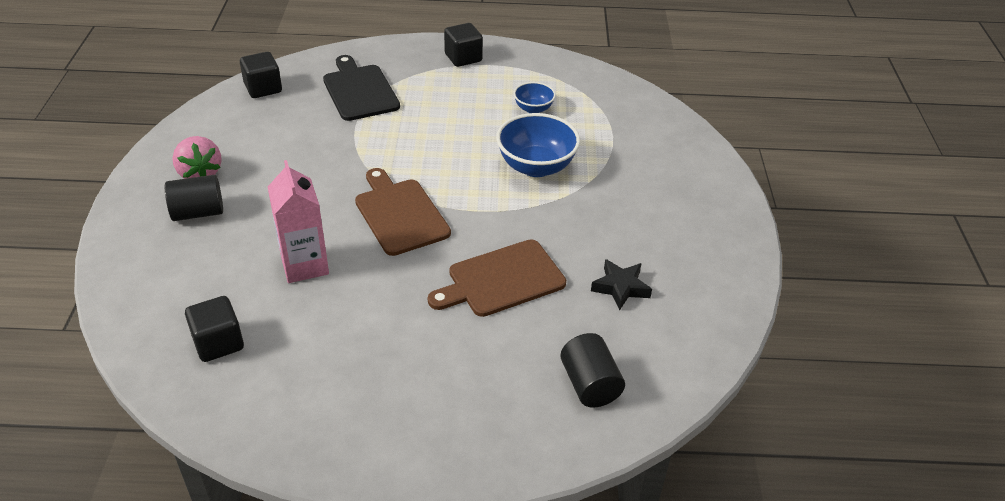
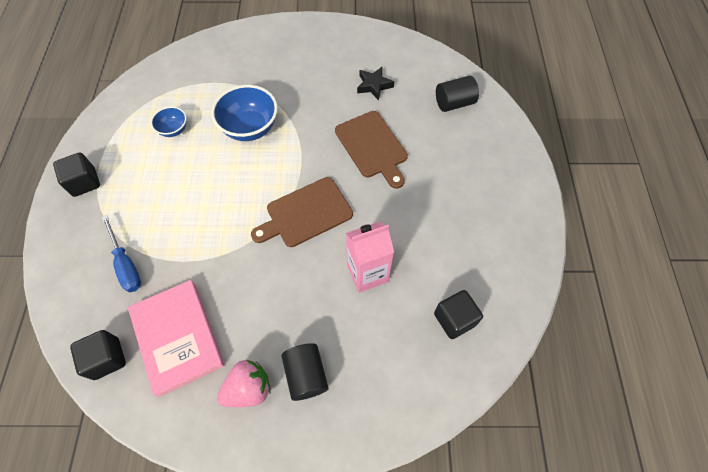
camera: 90 degrees left, 20 degrees up
(270, 126) = (177, 337): none -> pink book
(359, 91) = (126, 264): black cutting board -> blue screwdriver

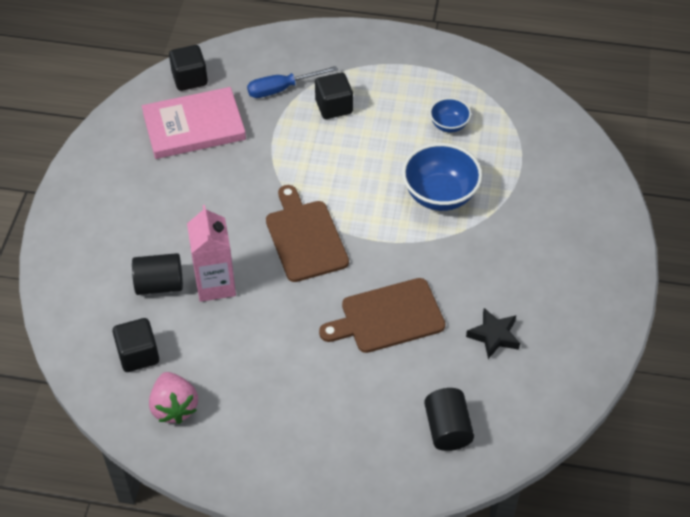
camera: 100 degrees right, 10 degrees down
(84, 182) = (388, 54): black cube -> black cube (334, 107)
(248, 388) = (127, 175): pink strawberry -> pink strawberry (174, 407)
(306, 375) = (125, 219): black cylinder -> black cylinder (159, 284)

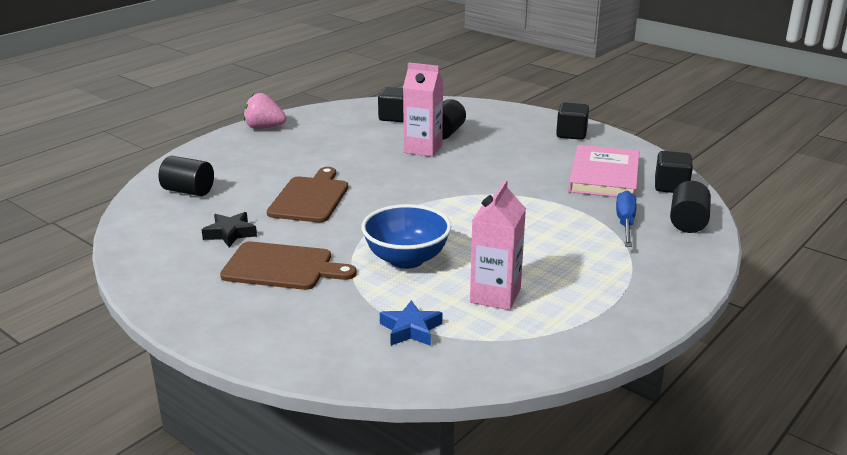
camera: 120 degrees right, 25 degrees down
(174, 407) = (340, 119): pink strawberry -> pink strawberry (264, 128)
(255, 55) = (688, 222): none -> black cylinder
(305, 237) = (429, 188): brown cutting board -> brown cutting board (282, 267)
(334, 107) = (578, 241): black cube -> black cube (571, 134)
(449, 125) = (495, 296): blue bowl -> pink carton
(525, 151) = (410, 329): none -> blue star

